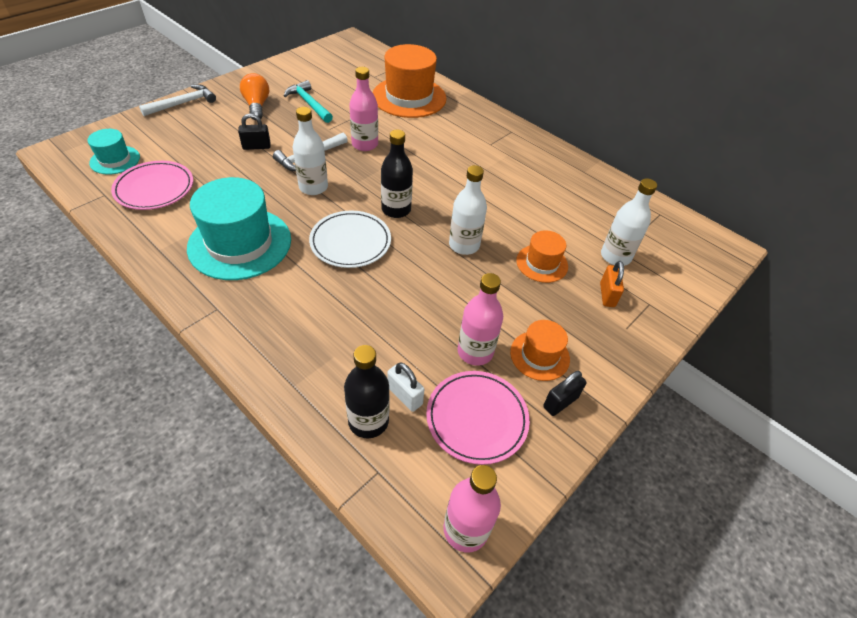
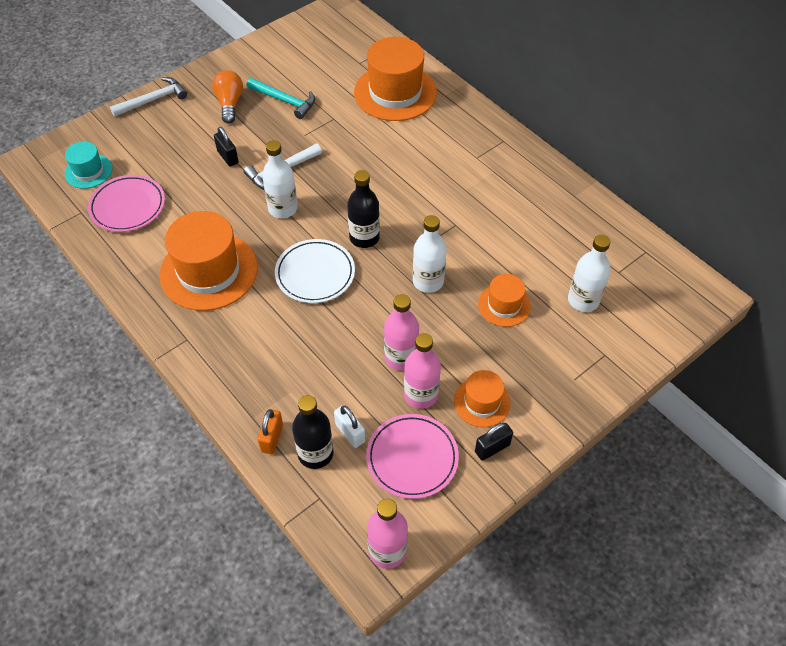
camera: 10 degrees right, 5 degrees up
(240, 243) = (209, 271): turquoise hat -> orange hat
(256, 146) = (228, 157): black padlock -> black padlock turned 60 degrees clockwise
(309, 103) = (285, 101): turquoise hammer -> turquoise hammer turned 150 degrees clockwise
(365, 144) = (340, 156): pink bottle -> pink bottle (401, 357)
(607, 295) = (563, 343): orange padlock -> orange padlock (272, 438)

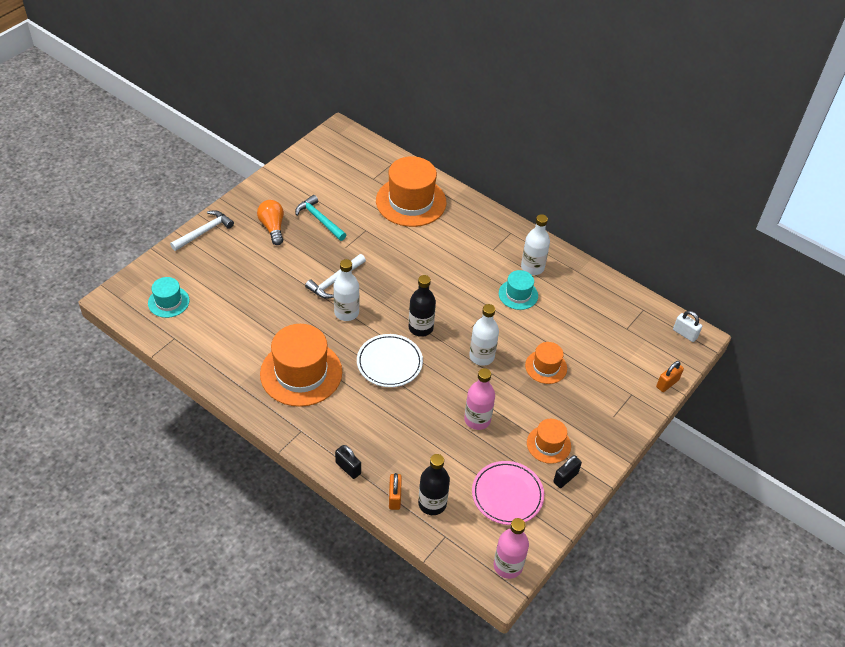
camera: 15 degrees left, 5 degrees down
(128, 206) = (213, 328): pink plate -> none
(228, 157) = (286, 274): black padlock -> black padlock (348, 468)
(285, 101) = (319, 219): turquoise hammer -> turquoise hammer turned 150 degrees counterclockwise
(350, 433) = (454, 484): white padlock -> white padlock (685, 334)
(421, 395) = (500, 446): pink bottle -> none
(493, 213) = (518, 294): none -> turquoise hat
(583, 300) = (605, 354): white bottle -> white bottle (532, 267)
(655, 348) = (667, 383): none -> orange padlock

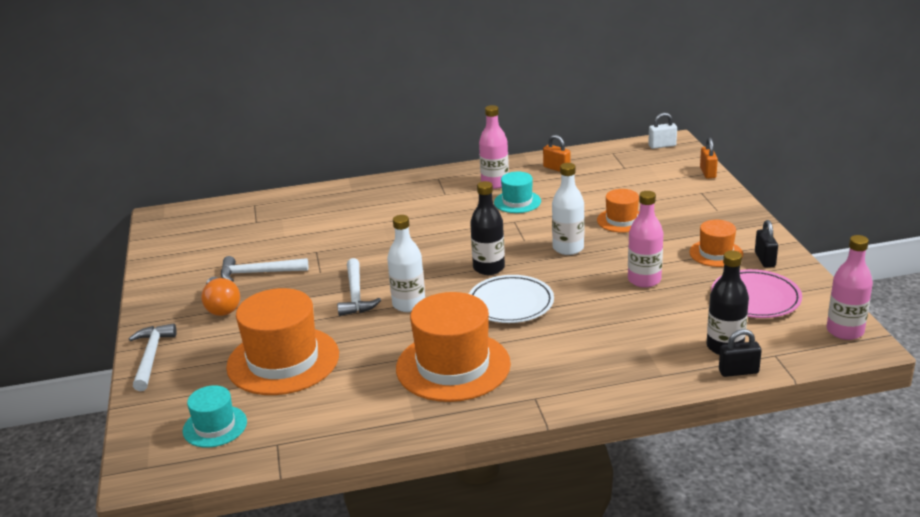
camera: 45 degrees left, 20 degrees down
(272, 227) = (221, 307): orange light bulb -> orange light bulb turned 135 degrees counterclockwise
(319, 219) = (258, 273): turquoise hammer -> white hammer
(348, 468) = (623, 384): black padlock -> black padlock (738, 371)
(394, 497) = (694, 368): orange padlock -> orange padlock (556, 168)
(411, 201) = (320, 213): orange hat -> orange hat (283, 360)
(532, 267) = (495, 183): white bottle -> pink bottle

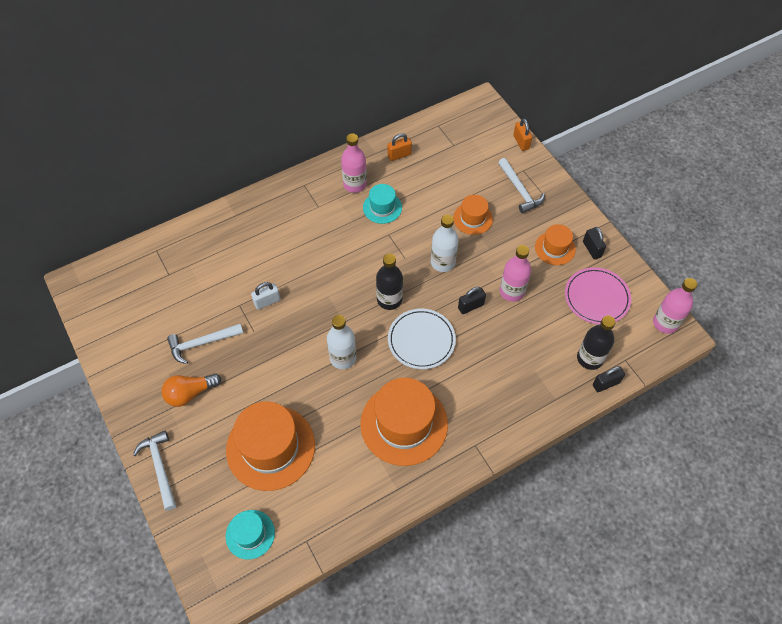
camera: 20 degrees left, 30 degrees up
(221, 307) = (190, 393): orange light bulb -> orange light bulb turned 105 degrees clockwise
(356, 295) = (296, 355): white hammer -> white hammer (520, 190)
(556, 168) = (399, 155): orange padlock -> orange padlock turned 45 degrees counterclockwise
(586, 285) = (470, 306): none -> black padlock
(662, 145) = (475, 109): white padlock -> white padlock (267, 301)

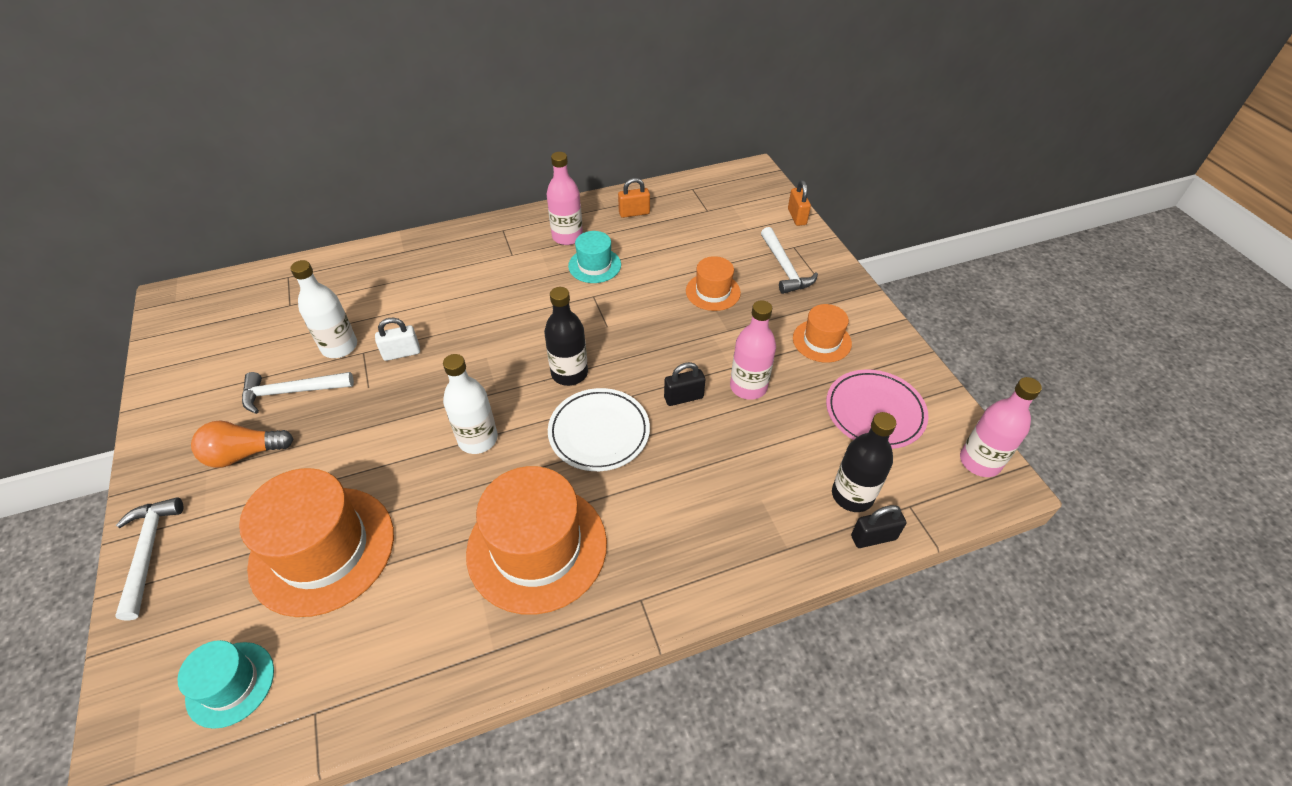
camera: 10 degrees right, 10 degrees down
(442, 262) = (658, 338): white bottle -> white bottle (339, 347)
(591, 249) = (875, 349): black padlock -> none

